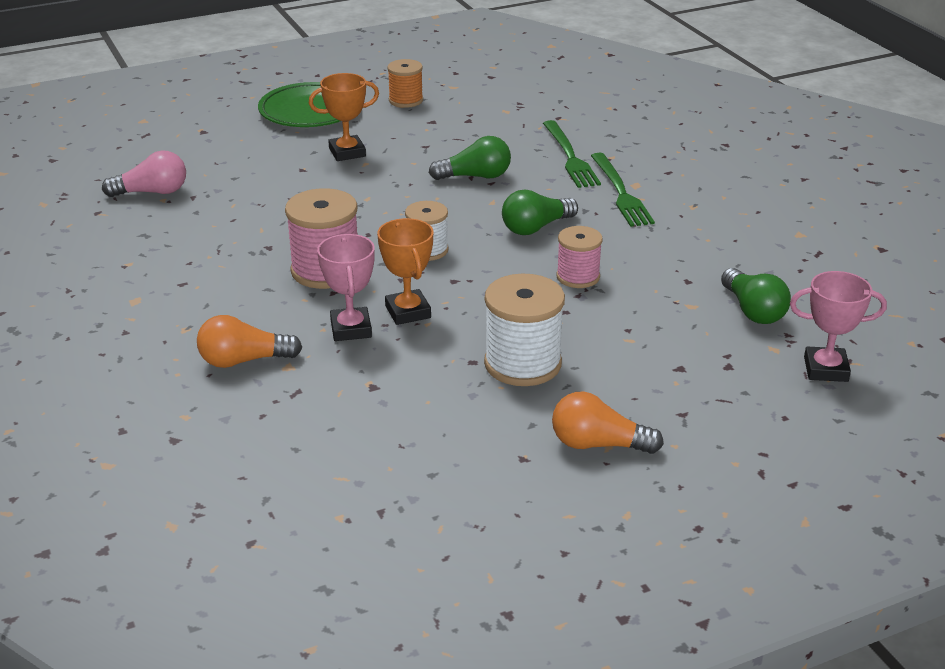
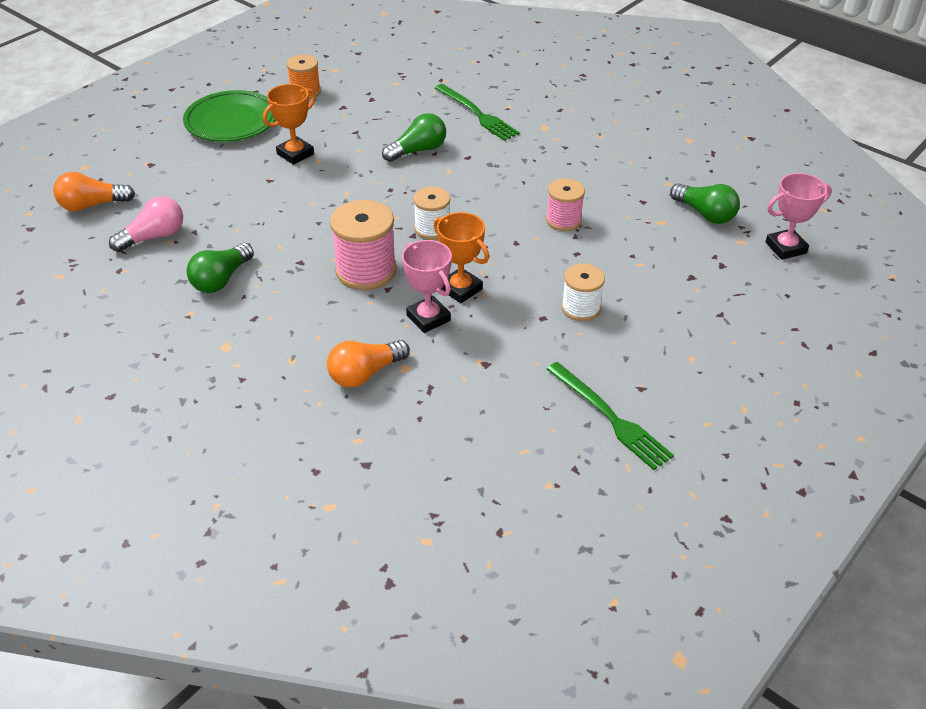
camera: 25 degrees left, 10 degrees up
(522, 364) = (581, 308): white spool -> white spool, size x0.62
(536, 227) = (500, 185): green light bulb -> green light bulb (221, 279)
(598, 444) = (684, 358): orange light bulb -> orange light bulb (92, 205)
(620, 192) = (539, 137): green fork -> green fork (610, 417)

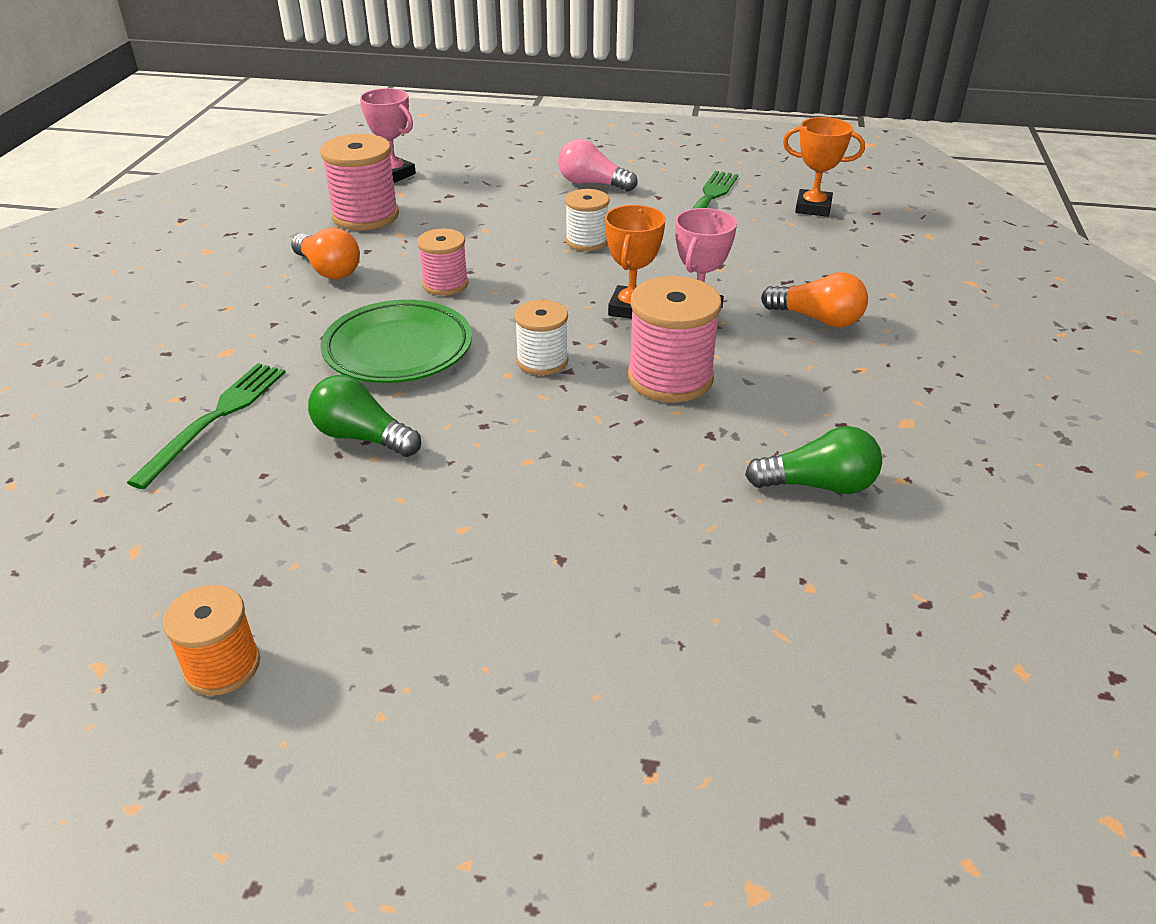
camera: 120 degrees left, 5 degrees down
(92, 205) = (843, 766): orange light bulb -> orange light bulb (328, 270)
(154, 237) = (822, 612): pink light bulb -> pink light bulb (592, 184)
(231, 121) = (408, 724): green plate -> green plate (398, 349)
(295, 154) = (463, 565): orange trophy -> orange trophy (813, 208)
(705, 214) = (365, 216): green light bulb -> pink spool

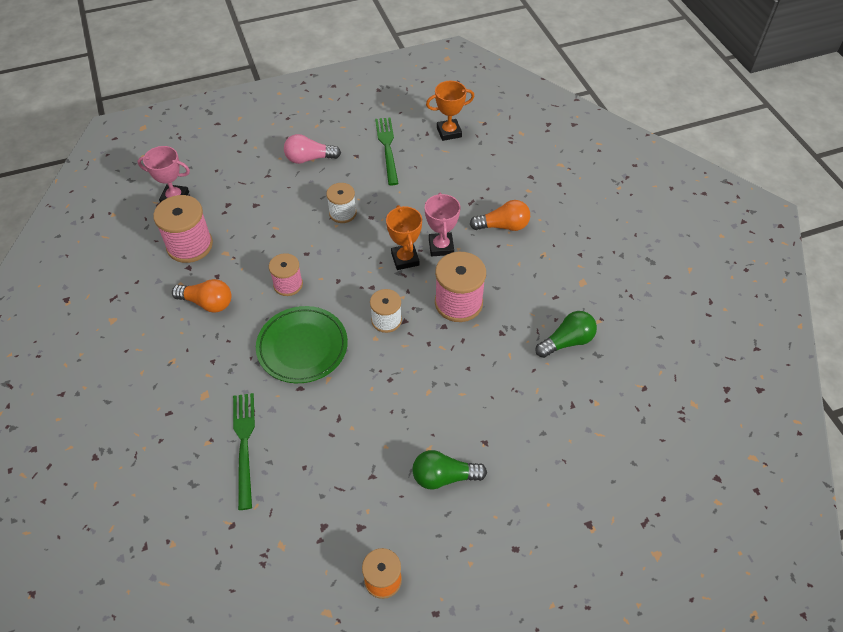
camera: 30 degrees left, 15 degrees up
(362, 437) = (334, 418): green light bulb -> green light bulb (444, 477)

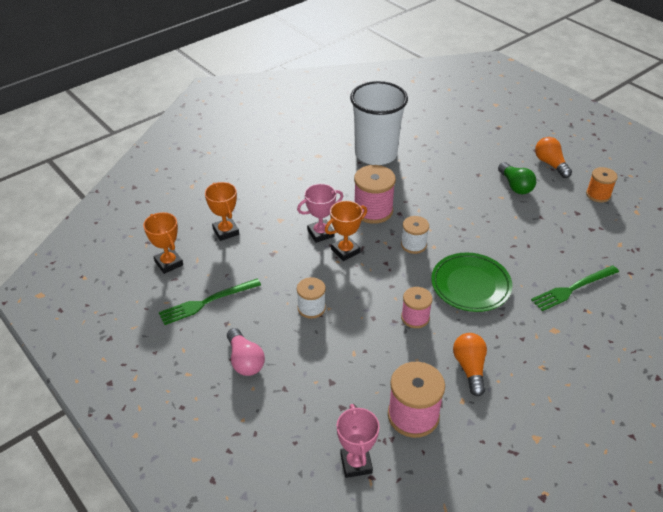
camera: 110 degrees left, 10 degrees down
(476, 176) = (226, 231): none -> orange trophy
(503, 226) = (280, 204): orange light bulb -> orange light bulb (550, 164)
(567, 341) = (376, 154): green light bulb -> white cup

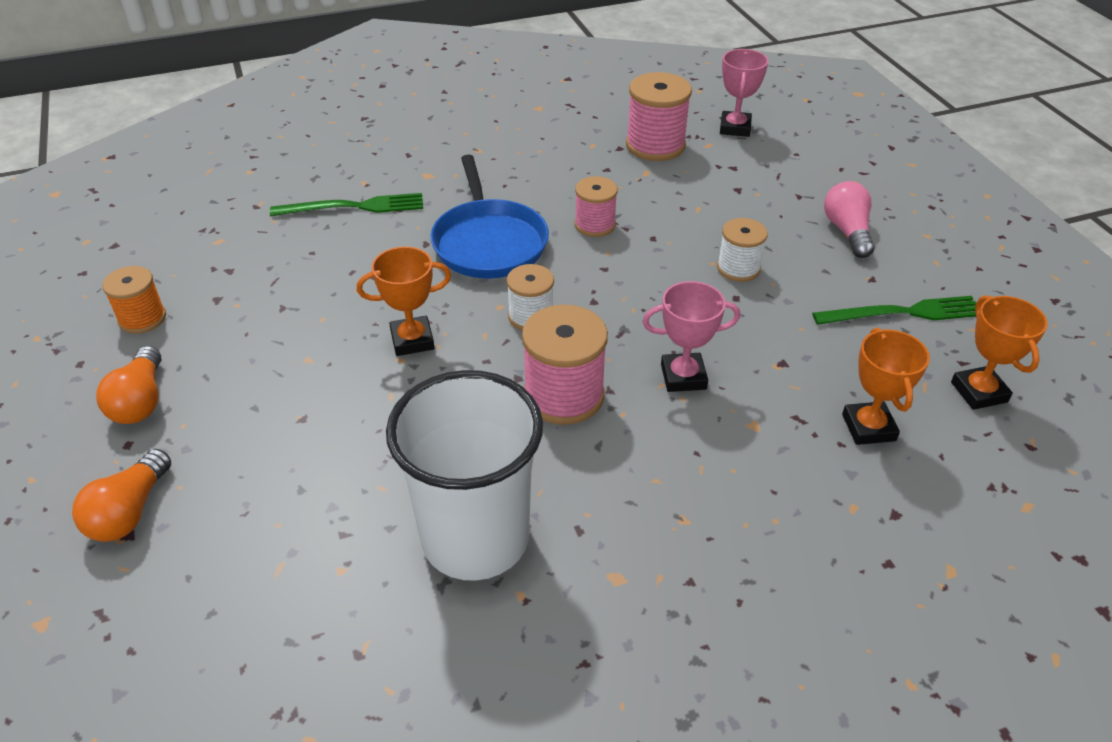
camera: 160 degrees left, 0 degrees up
(345, 251) = (651, 335): orange trophy -> orange trophy (412, 340)
(470, 285) = (489, 242): green plate -> blue pan
(470, 368) = (562, 166): orange light bulb -> orange light bulb (129, 512)
(515, 186) = (260, 373): green light bulb -> none

